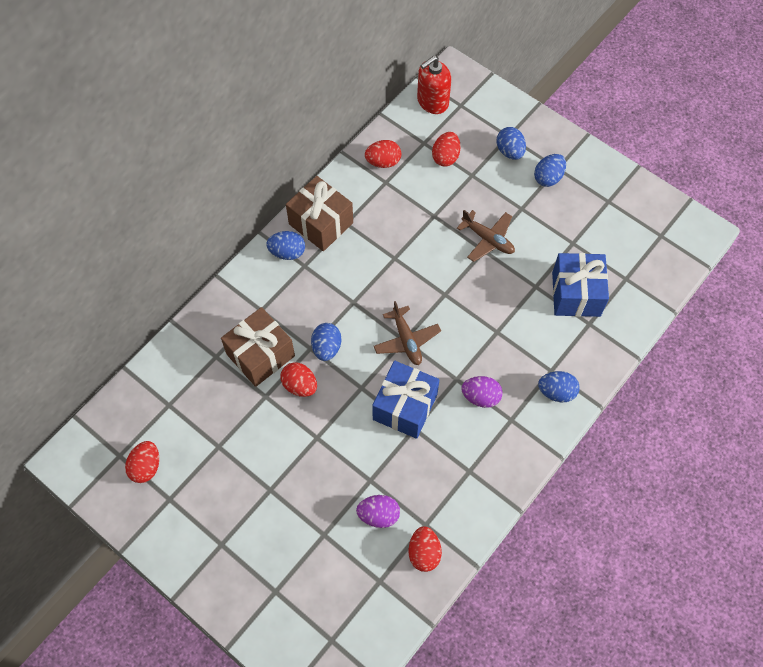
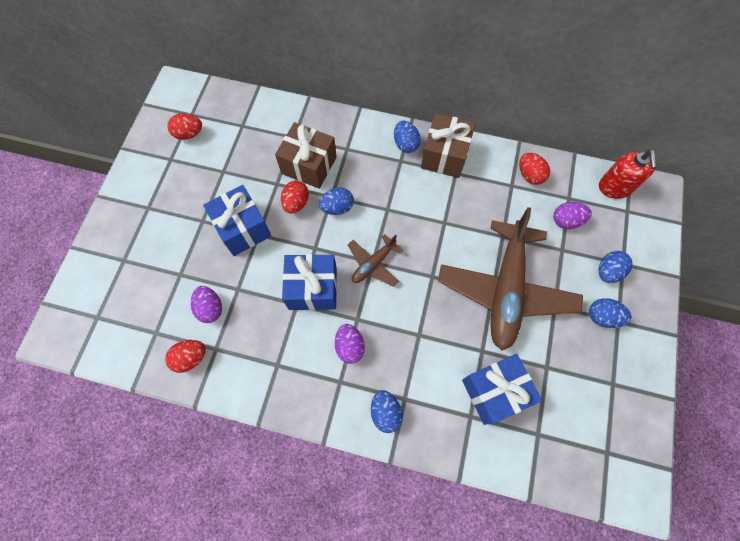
camera: 65 degrees right, 5 degrees up
(302, 450) = (243, 228): none -> blue gift
(432, 101) = (615, 187): red soap dispenser -> red soap dispenser turned 120 degrees counterclockwise
(445, 157) = (566, 221): red egg -> purple egg
(488, 239) = (506, 290): brown plane -> brown plane, size x2.16

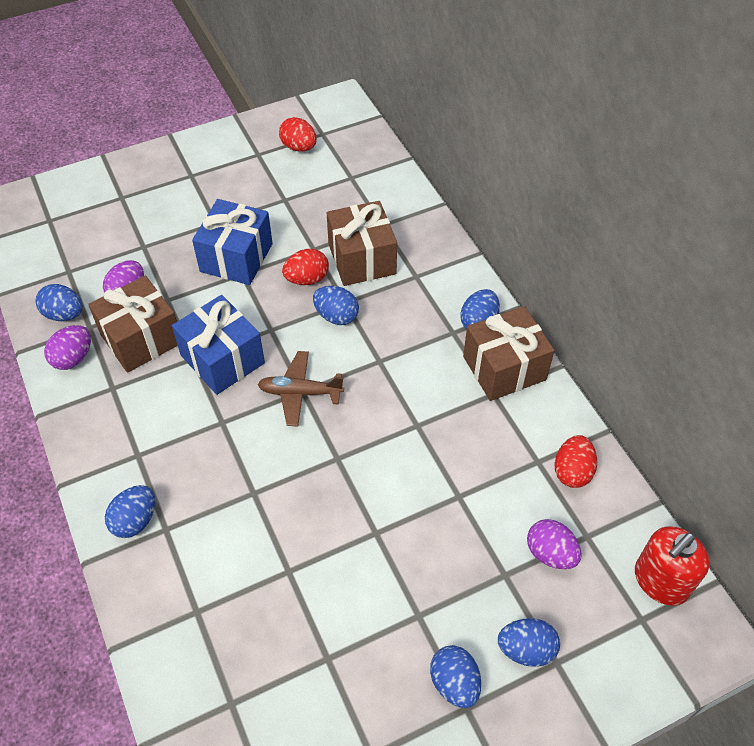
camera: 50 degrees right, 15 degrees down
(191, 358) = (64, 314): red egg -> blue egg
(255, 324) = (141, 339): none -> brown gift
(350, 346) = (184, 436): purple egg -> purple egg (73, 358)
(494, 391) = (247, 617): blue gift -> none
(506, 290) = (390, 545): brown plane -> none

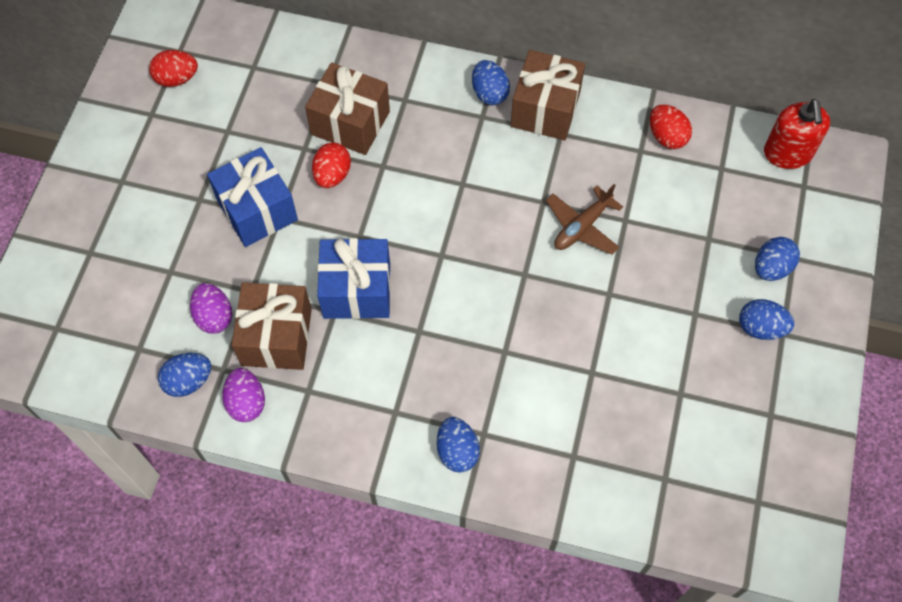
camera: 50 degrees left, 10 degrees up
(300, 393) = (442, 258): brown plane -> brown plane (582, 227)
(336, 316) = (391, 181): blue egg -> none
(550, 553) = (716, 199): purple egg -> none

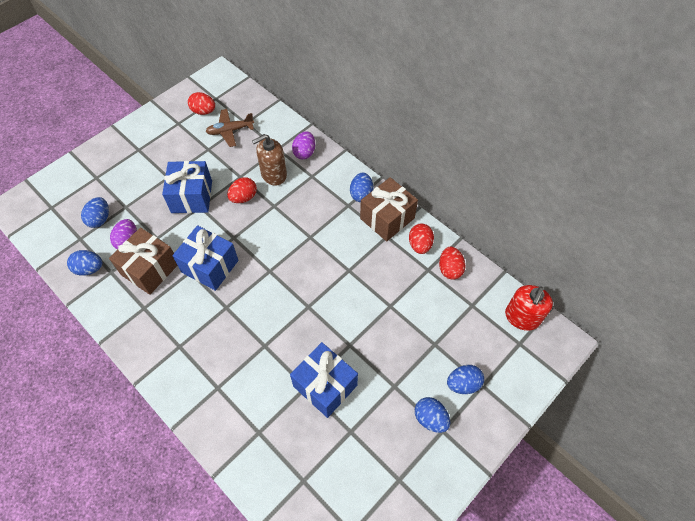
camera: 30 degrees right, 5 degrees down
(246, 402) = (108, 296): purple egg -> purple egg (304, 152)
(350, 123) = (273, 174): brown gift -> brown soap dispenser
(457, 451) = (195, 389): blue egg -> blue egg (100, 219)
(582, 227) = (361, 296): brown plane -> brown plane (230, 131)
(610, 124) = (419, 245): none -> red egg
(614, 358) = (325, 385): none -> blue gift

